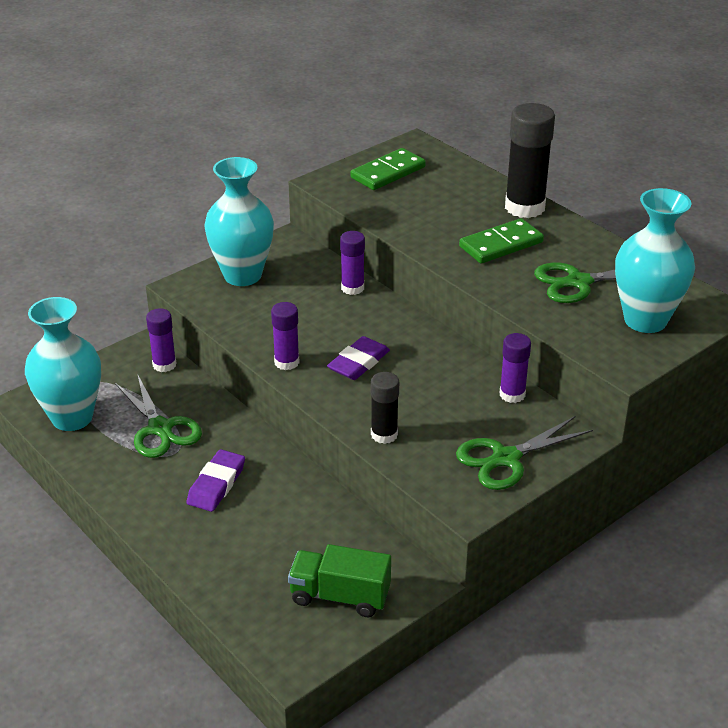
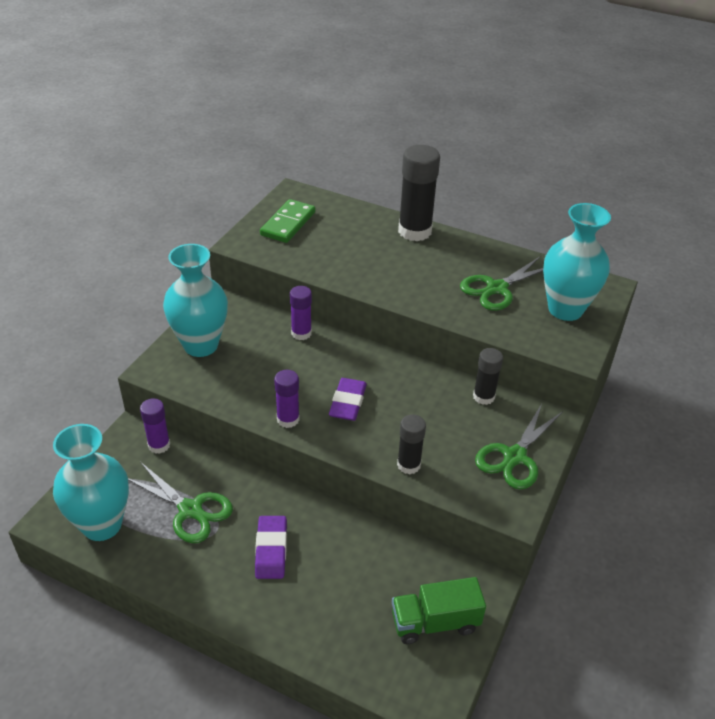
camera: 25 degrees left, 5 degrees up
(501, 244) = (418, 269): green domino -> none
(512, 394) = (483, 397): purple glue stick -> black glue stick

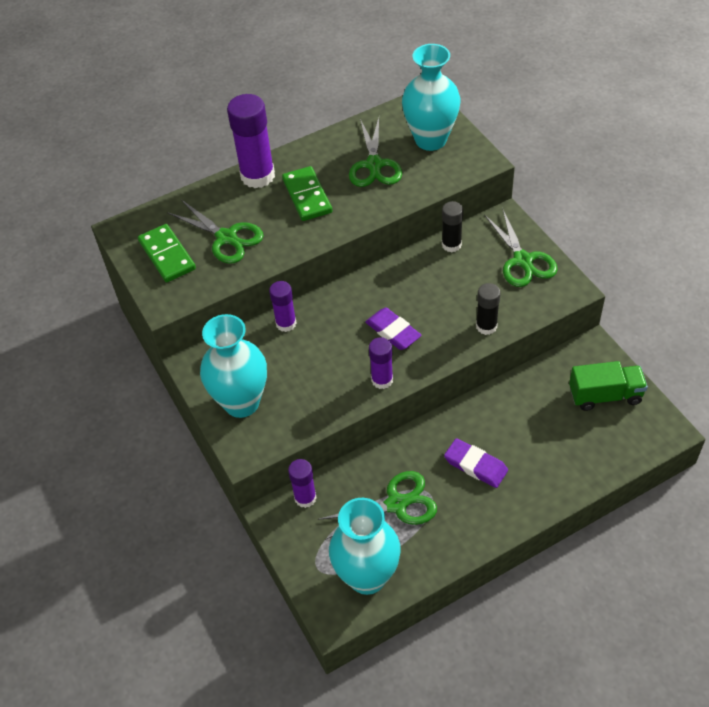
camera: 50 degrees left, 10 degrees up
(333, 244) = (226, 237): none -> green scissors
(414, 231) = (257, 176): black glue stick -> purple glue stick
(420, 266) = (307, 196): none -> green domino
(435, 622) = (605, 395): green truck -> green truck turned 120 degrees counterclockwise

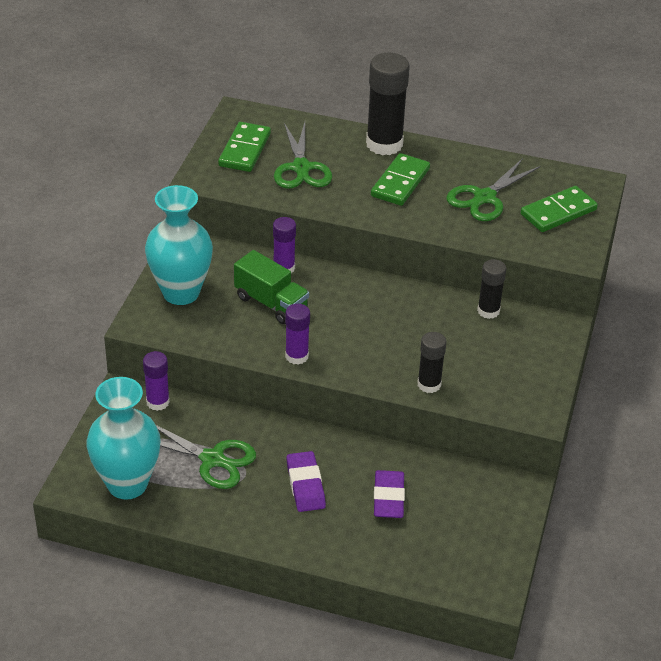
camera: 40 degrees right, 10 degrees down
(257, 176) = (384, 144): purple glue stick -> black glue stick
(393, 331) = (352, 332): purple eraser -> purple eraser (388, 498)
(430, 140) = (558, 212): turquoise vase -> green domino
(522, 260) = (530, 364): green scissors -> none
(605, 395) = (480, 526): green truck -> green truck (271, 303)

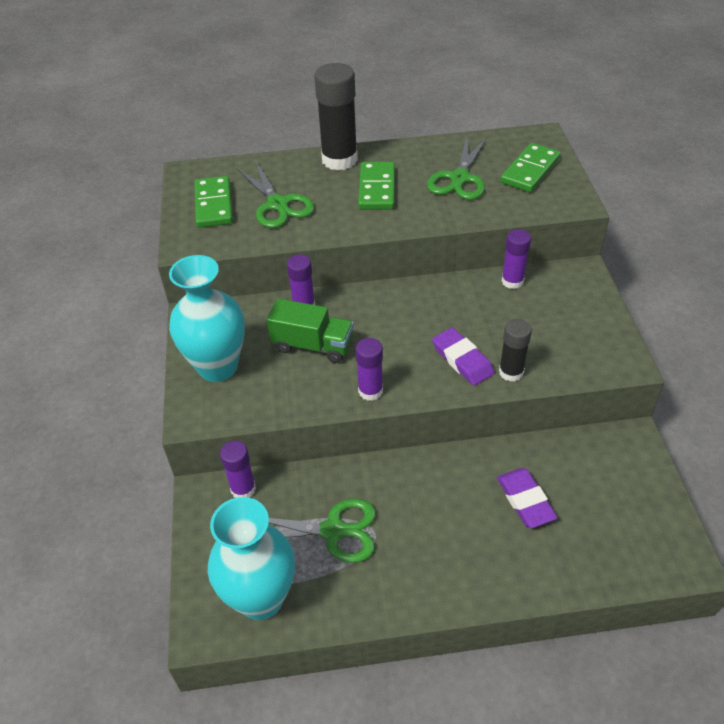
camera: 20 degrees left, 5 degrees up
(305, 485) = (440, 520): purple eraser -> purple eraser (462, 360)
(488, 311) = (512, 281): black glue stick -> purple glue stick

